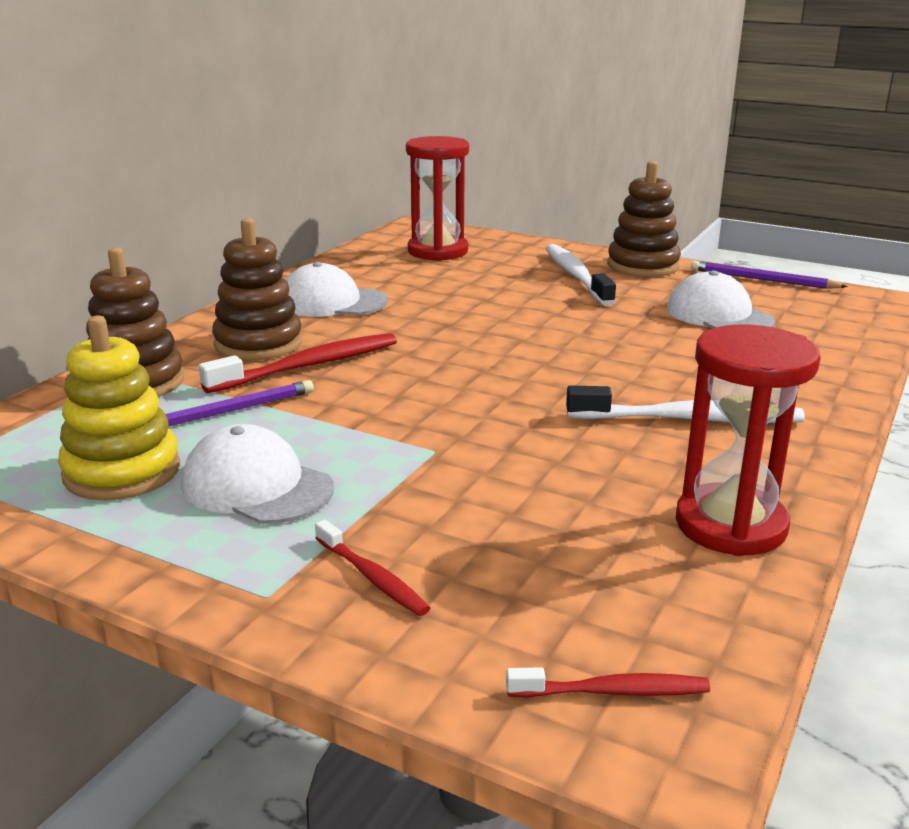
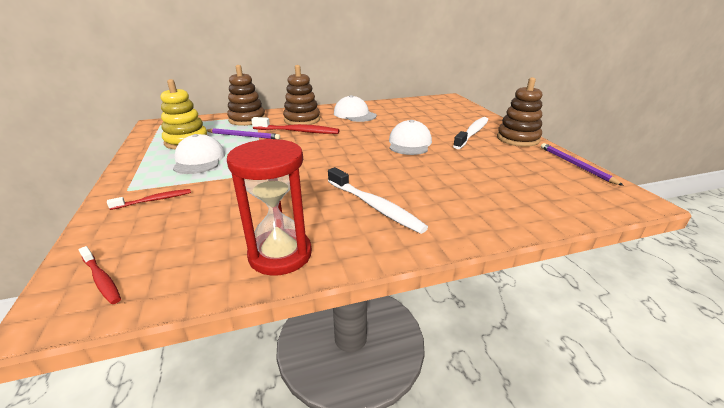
camera: 45 degrees right, 5 degrees up
(372, 577) = (154, 200): red toothbrush -> red toothbrush turned 120 degrees counterclockwise
(438, 251) = (435, 108): red hourglass -> none
(719, 315) = (504, 171): white cap -> white cap (409, 143)

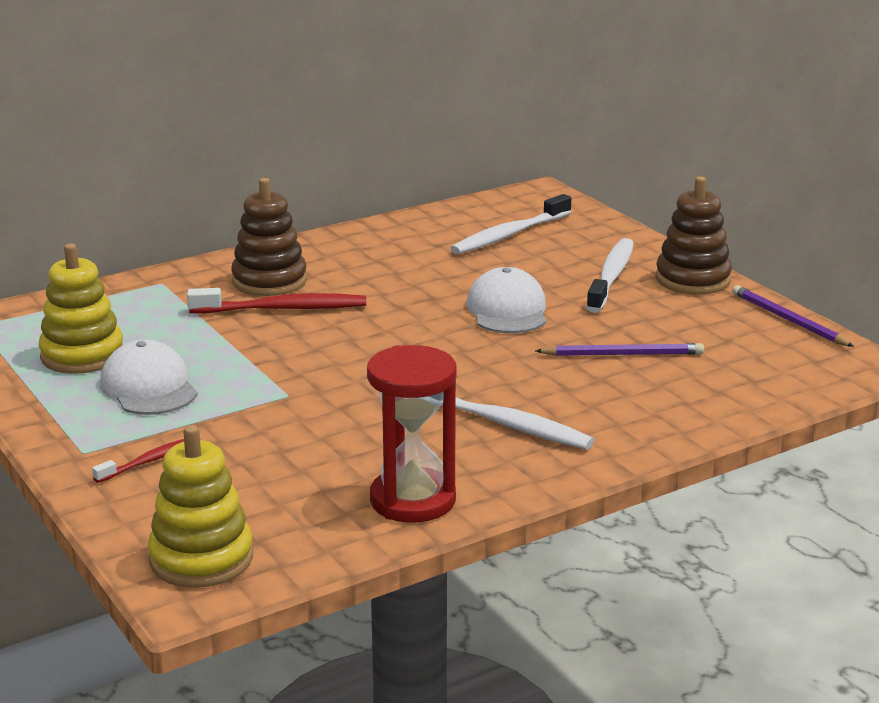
camera: 15 degrees left, 5 degrees down
(101, 279) = (201, 558): red toothbrush -> yellow stacking toy
(243, 136) = (183, 330): purple pencil -> purple pencil (623, 354)
(247, 119) = (154, 293): brown stacking toy -> none
(354, 114) = (368, 256): white cap -> none
(426, 112) = (509, 235): none -> white toothbrush

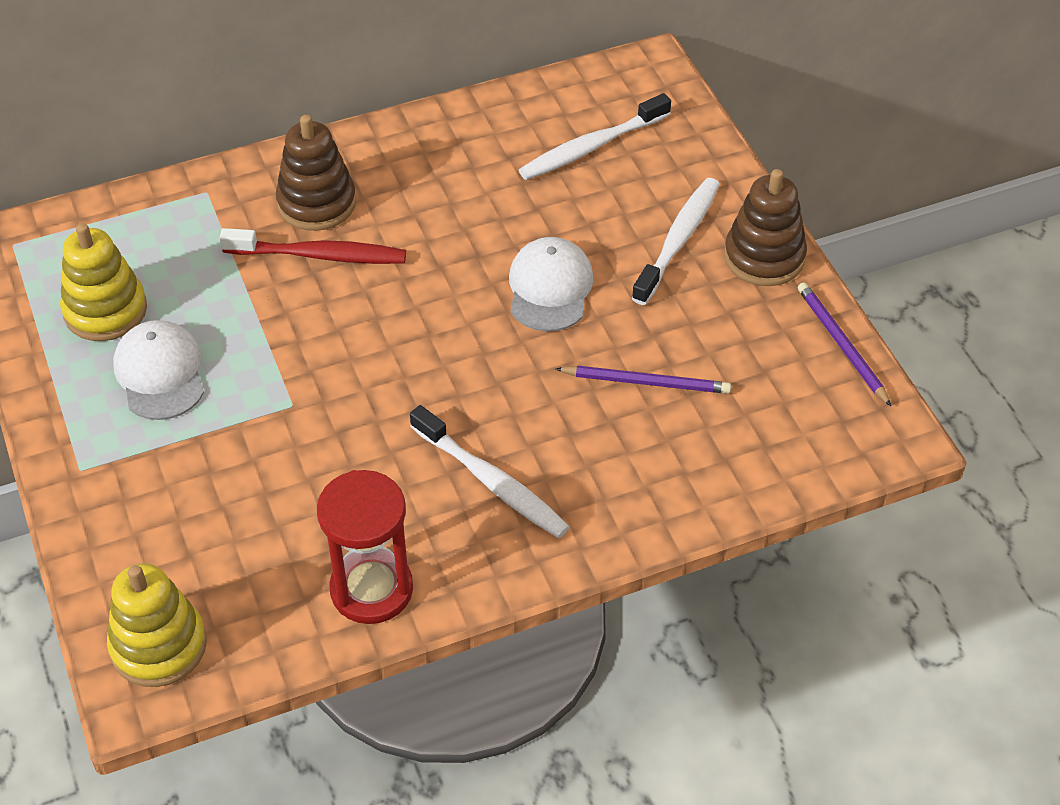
camera: 10 degrees right, 25 degrees up
(151, 461) = (140, 492): red toothbrush -> none

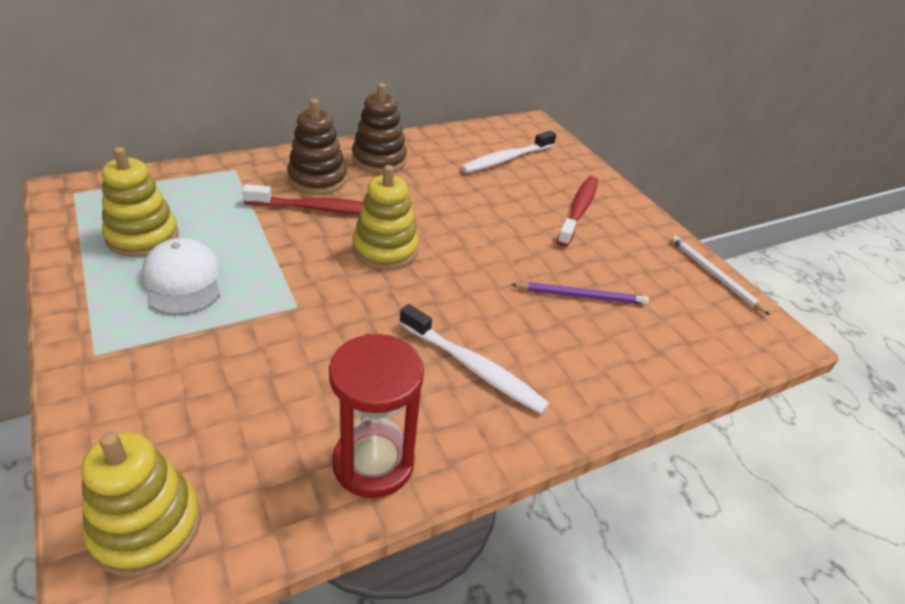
camera: 10 degrees left, 10 degrees down
(401, 319) = (385, 250): none -> yellow stacking toy
(549, 288) = (494, 234): white cap -> none
(678, 240) = (578, 210): white toothbrush -> red toothbrush
(764, 257) = (640, 222): brown stacking toy -> brown stacking toy (379, 160)
(841, 344) = (714, 275): purple pencil -> white pencil

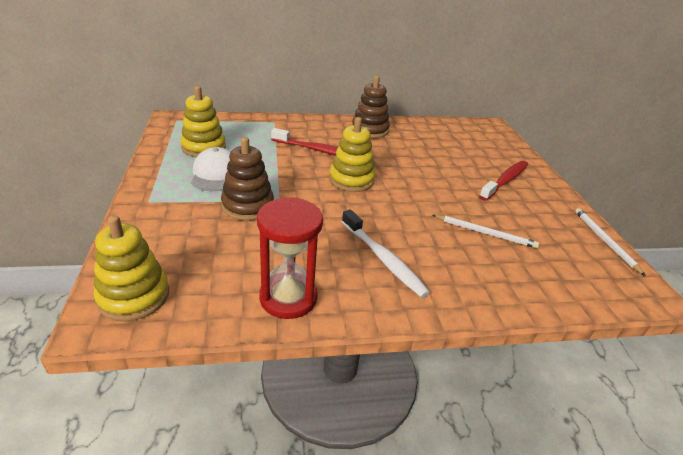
camera: 20 degrees right, 5 degrees down
(317, 179) = (324, 134): brown stacking toy -> brown stacking toy (248, 206)
(506, 159) = (462, 142): white toothbrush -> none
(581, 296) = (485, 233): purple pencil -> white pencil

